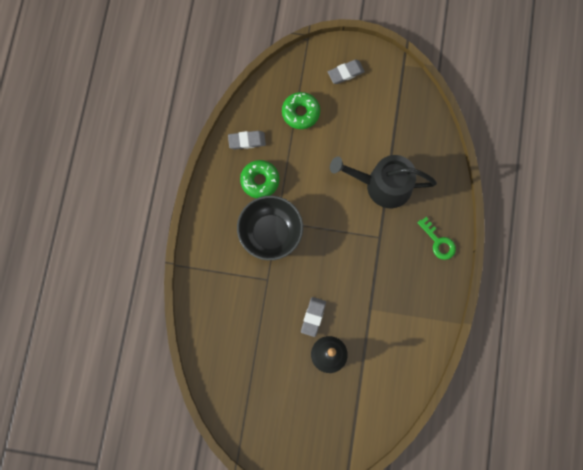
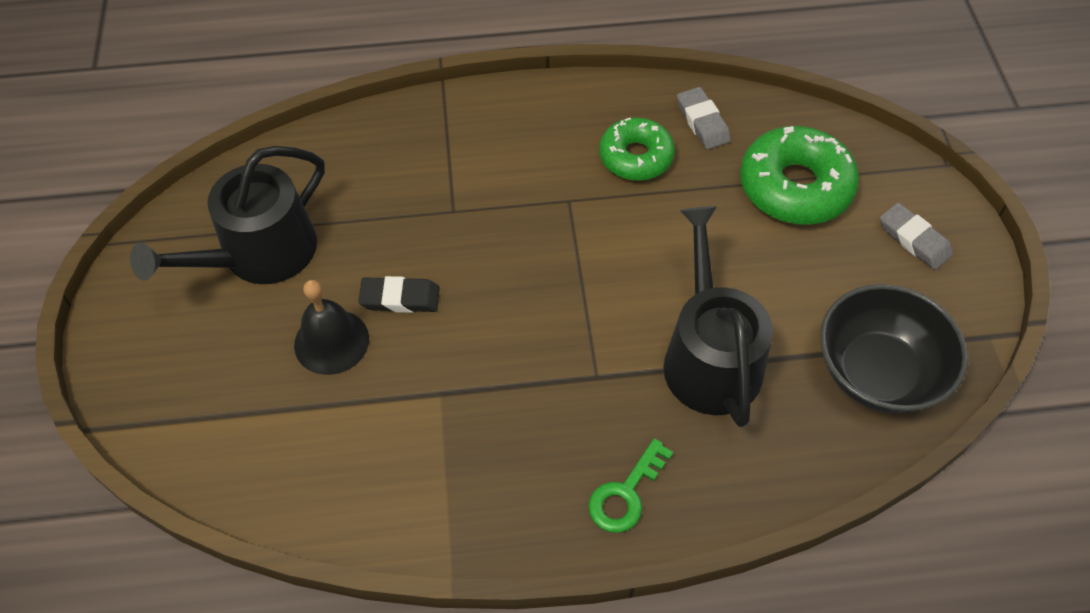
camera: 75 degrees right, 20 degrees down
(267, 382) = (259, 254): none -> black watering can
(270, 233) = (543, 195): black bowl -> black bowl (878, 372)
(300, 113) = (795, 187): green donut -> green donut, size x1.51
(313, 317) = (400, 298): grey eraser -> black eraser

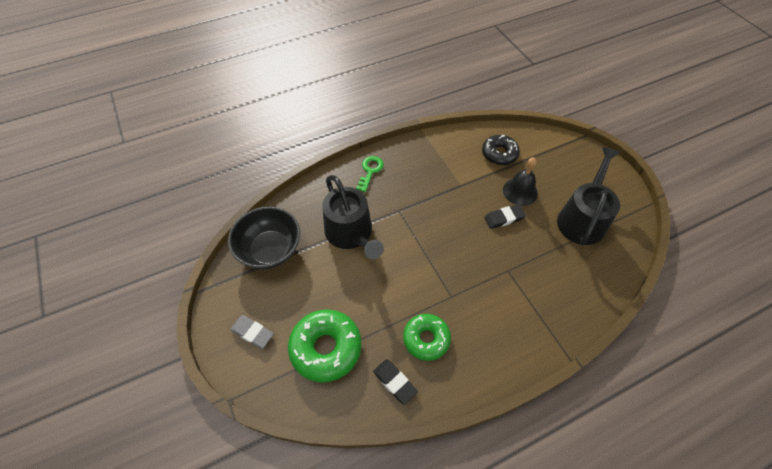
camera: 160 degrees right, 0 degrees up
(311, 444) = (499, 154): none -> black donut
(702, 122) = (394, 382): grey eraser -> black eraser

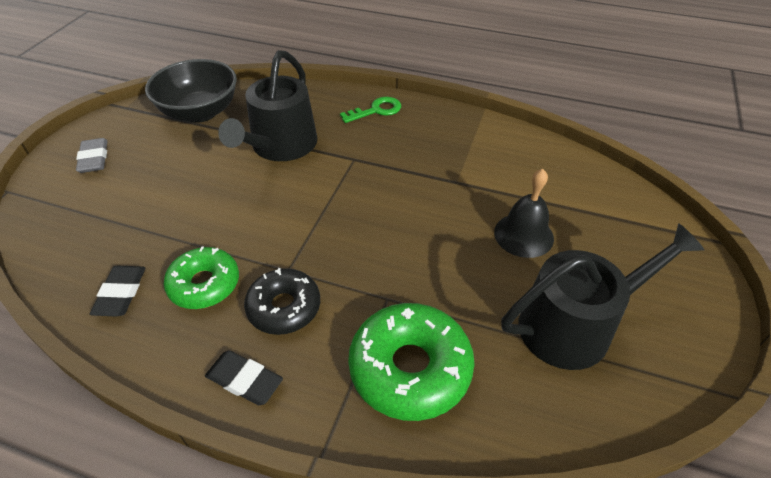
camera: 45 degrees right, 10 degrees down
(326, 348) = (119, 215): green donut -> green donut (410, 368)
(499, 154) = (550, 183): black donut -> black donut (284, 307)
(504, 218) = (461, 246): black eraser -> black eraser (244, 380)

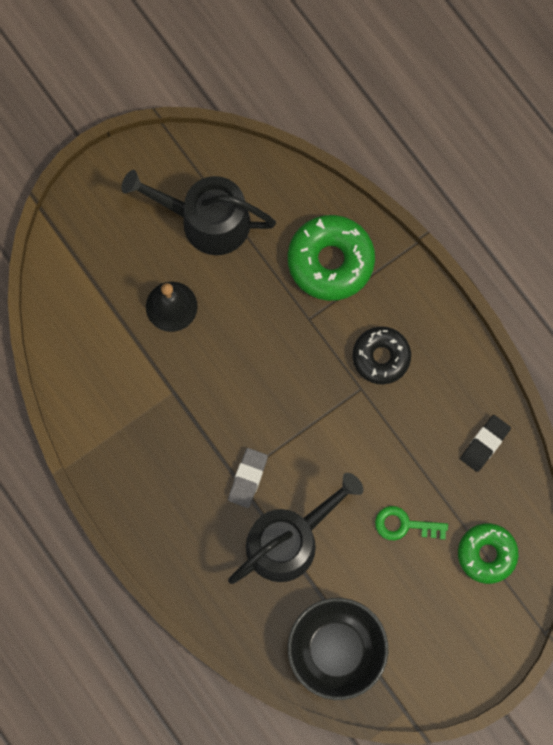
camera: 145 degrees left, 30 degrees up
(94, 159) = (460, 634): grey eraser -> grey eraser (248, 478)
(204, 284) = (424, 414): green donut -> green donut (486, 554)
(244, 380) = (432, 319): black eraser -> none
(376, 110) = (168, 535): green key -> green key (404, 525)

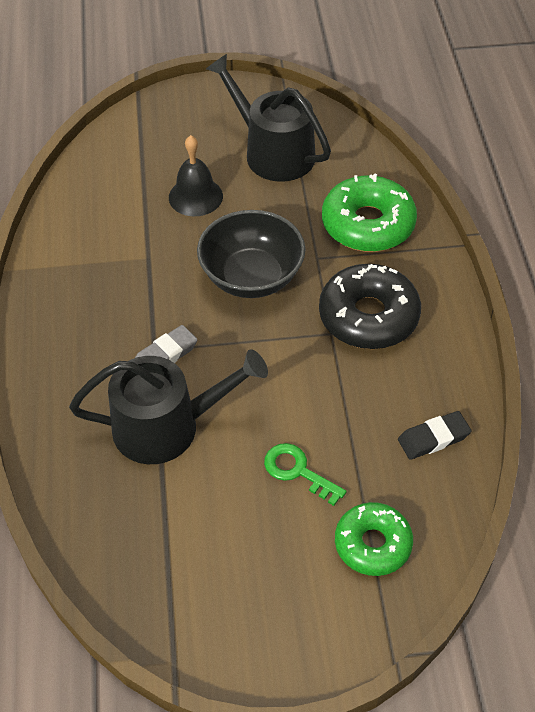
camera: 30 degrees right, 25 degrees down
(336, 649) = (142, 554): black bowl -> black bowl (252, 277)
(381, 357) = (368, 316): black donut -> black donut, size x1.51

